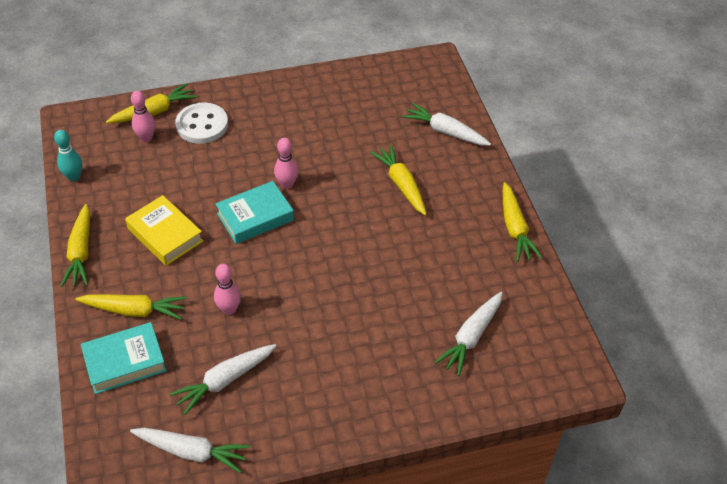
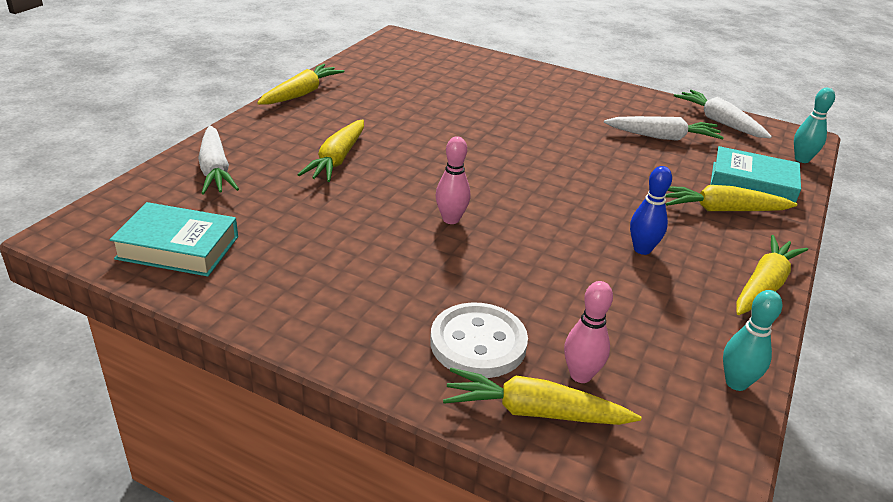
camera: 140 degrees left, 15 degrees down
(96, 436) = (802, 159): none -> turquoise bowling pin
(134, 310) = (722, 210): yellow carrot -> yellow carrot turned 45 degrees counterclockwise
(165, 235) = (642, 249): yellow book -> blue bowling pin
(229, 309) = (620, 168): pink bowling pin -> none
(255, 217) = (521, 212): turquoise book -> turquoise book (178, 247)
(471, 337) = (439, 74): white carrot -> none

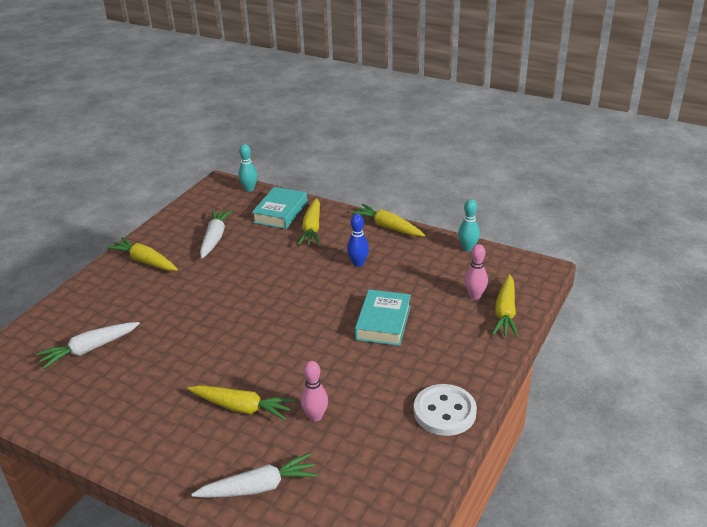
camera: 85 degrees left, 0 degrees up
(178, 247) = (381, 487): turquoise book -> turquoise book (383, 322)
(301, 94) = (101, 446): yellow carrot -> yellow carrot (145, 261)
(451, 219) = (330, 341): pink bowling pin -> pink bowling pin (315, 416)
(478, 343) = (458, 331): white button -> white button (444, 412)
(719, 122) = (193, 211): white carrot -> white carrot (89, 349)

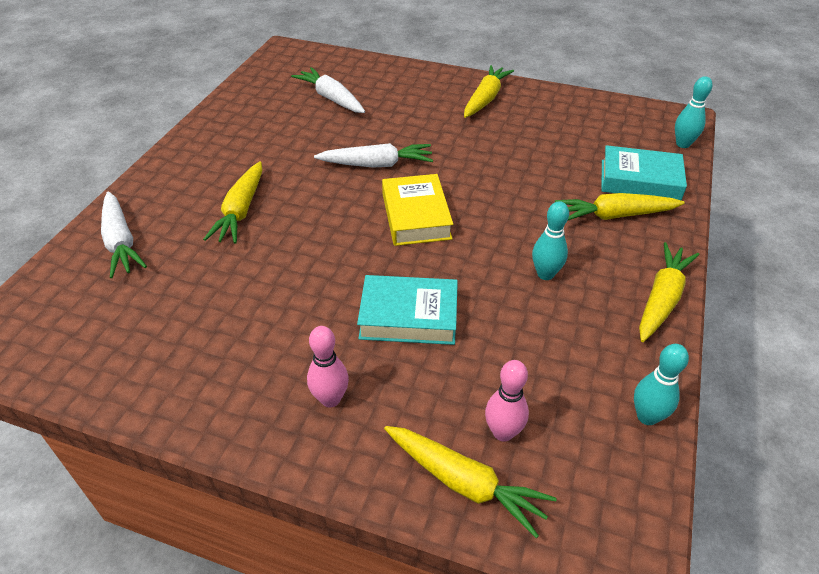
camera: 80 degrees right, 10 degrees up
(215, 238) = (551, 137): white carrot -> white carrot (376, 164)
(283, 311) = (416, 216): none -> yellow book
(315, 416) = (221, 271): pink bowling pin -> pink bowling pin (330, 399)
(358, 263) = (545, 274): blue bowling pin -> turquoise bowling pin
(444, 412) = (218, 402): white button -> none
(505, 312) = (464, 483): yellow carrot -> yellow carrot turned 150 degrees counterclockwise

